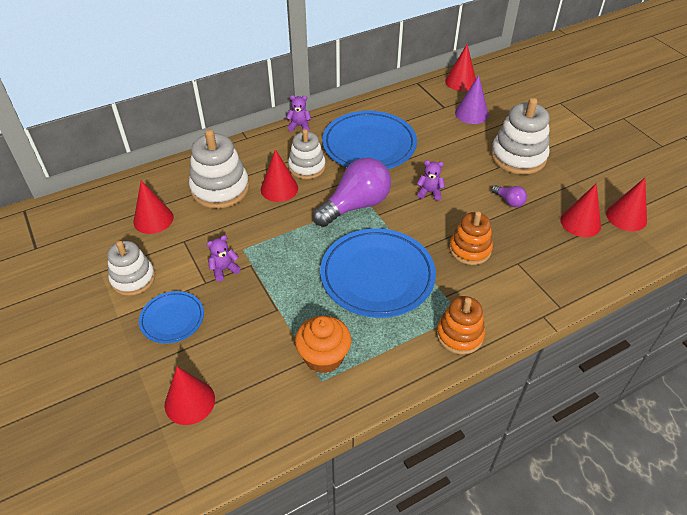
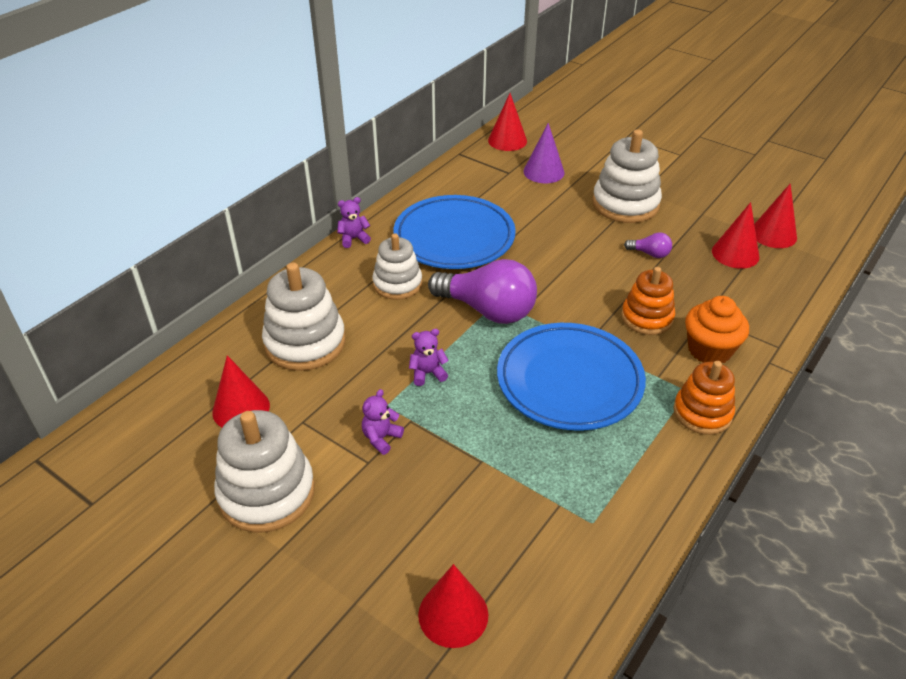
camera: 25 degrees left, 5 degrees down
(133, 279) = (267, 492): white stacking toy -> white stacking toy, size x1.51
(172, 319) = (357, 523): blue plate -> none
(279, 188) = (381, 319): red cone -> none
(323, 357) = (575, 494): orange cupcake -> orange cupcake (709, 350)
(355, 205) = (487, 310): purple light bulb -> purple light bulb turned 90 degrees clockwise
(429, 192) = (560, 270): purple teddy bear -> purple teddy bear (427, 373)

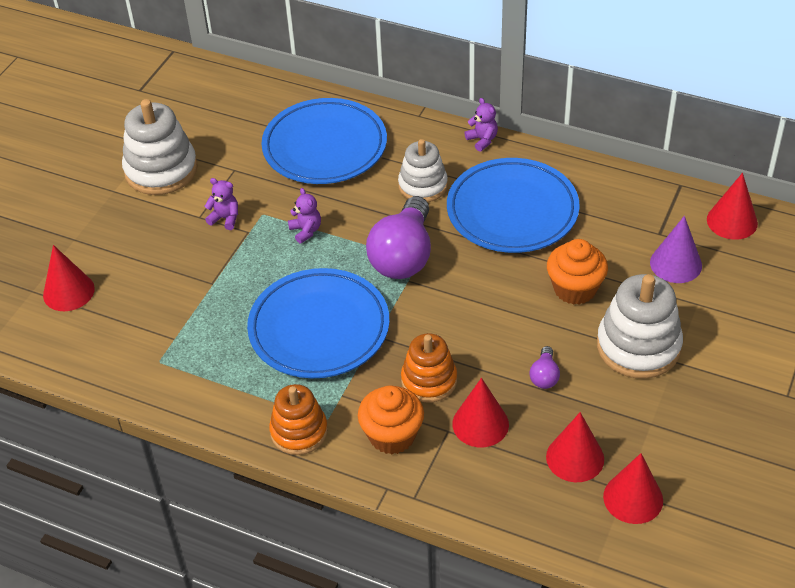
camera: 80 degrees right, 5 degrees up
(241, 409) = (240, 132): red cone -> red cone (480, 424)
(305, 342) = (325, 147): white stacking toy -> blue plate
(557, 222) = (575, 289): none -> orange cupcake

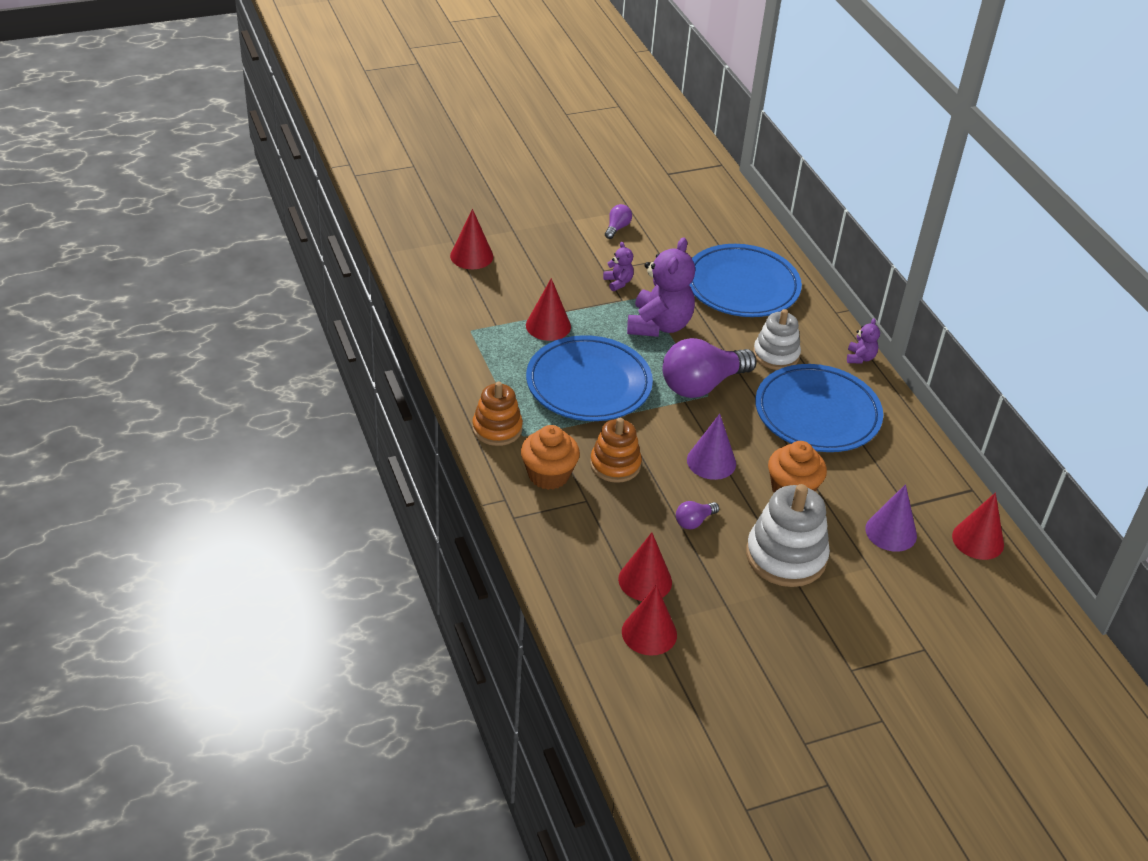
camera: 40 degrees right, 5 degrees down
(161, 170) = (617, 228): white stacking toy -> purple light bulb
(306, 231) = (659, 325): purple teddy bear -> purple teddy bear, size x2.19
(480, 424) = (612, 513): red cone -> red cone (548, 326)
(492, 315) = (711, 461): none -> purple cone

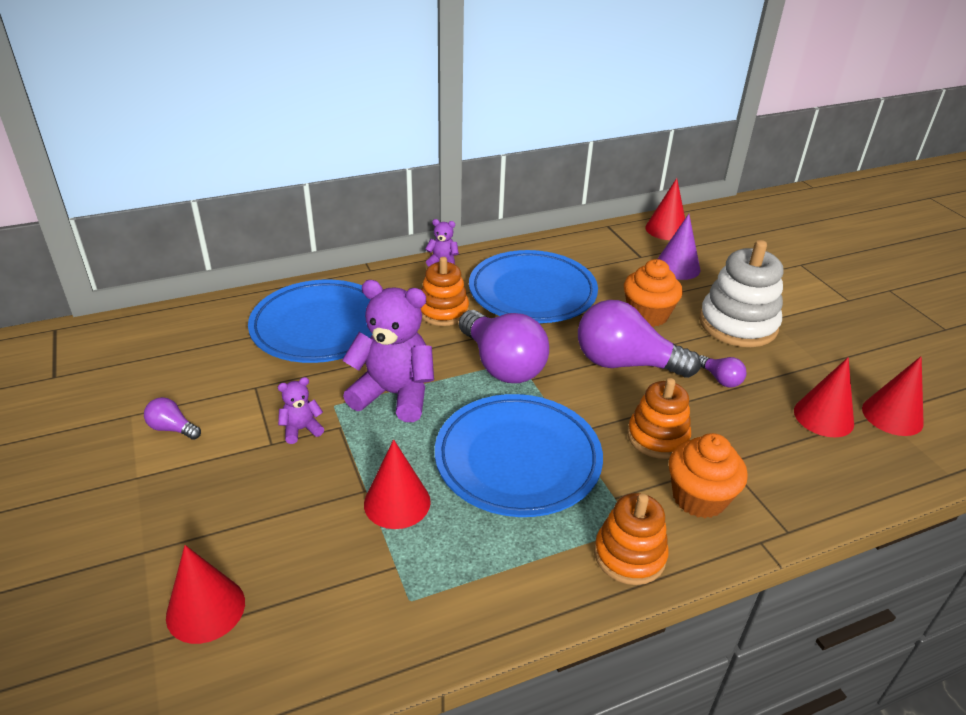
camera: 90 degrees left, 5 degrees down
(711, 461) = (625, 363): purple cone -> purple light bulb
(776, 355) = (443, 311): white stacking toy -> orange stacking toy

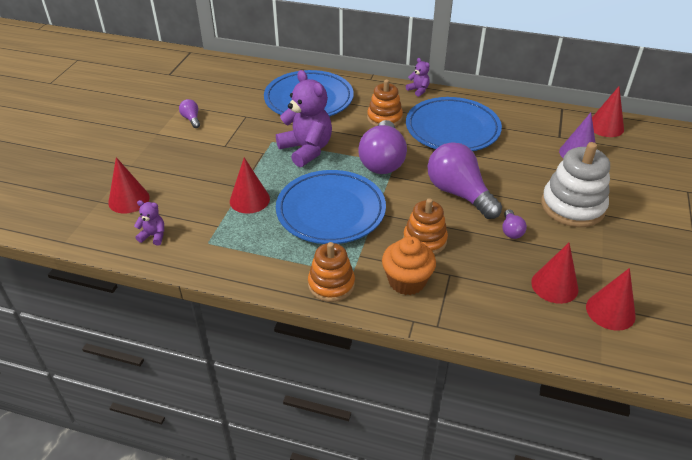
camera: 40 degrees right, 5 degrees up
(301, 429) = (244, 145): purple teddy bear -> purple teddy bear (153, 236)
(647, 315) = (513, 173): orange cupcake -> none

